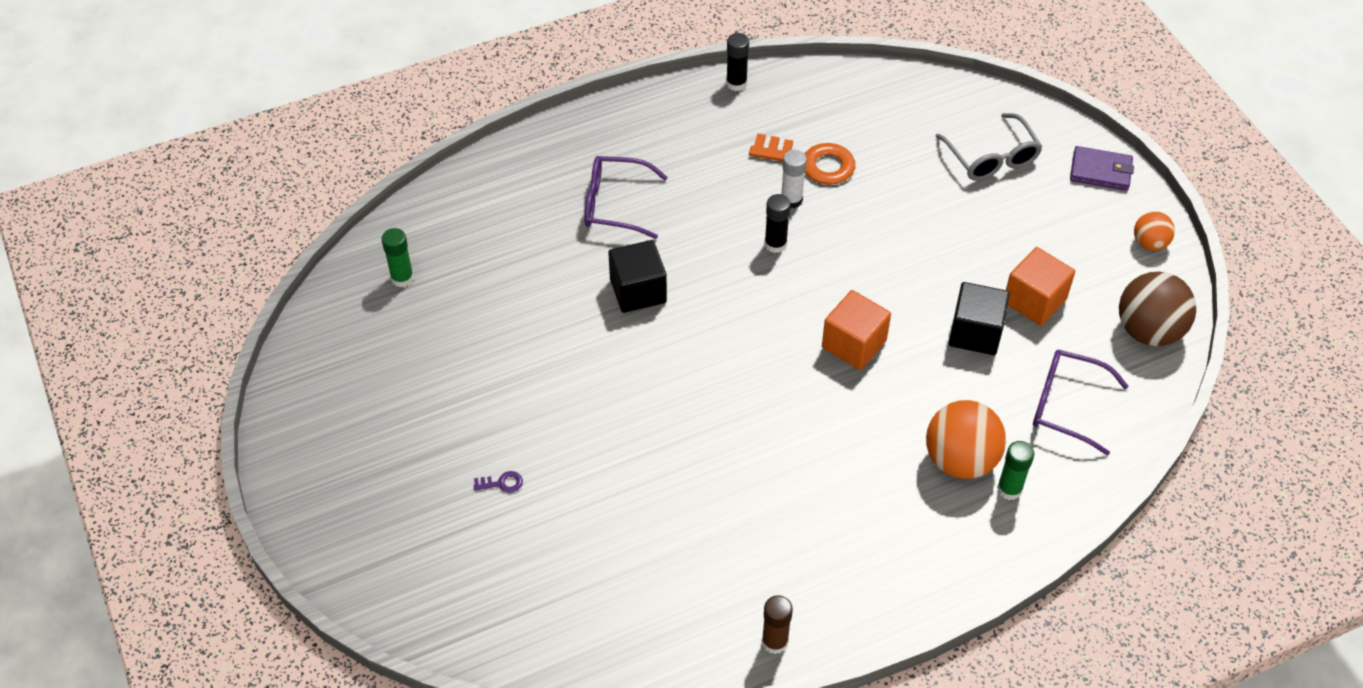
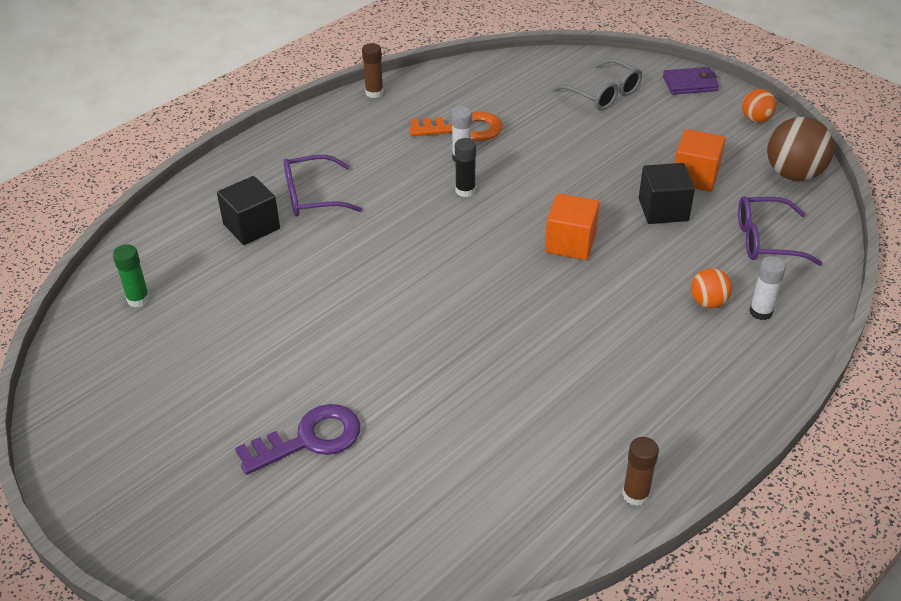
camera: 20 degrees left, 10 degrees down
(502, 483) = (309, 439): purple key -> purple key, size x2.49
(638, 291) = (364, 253): black cube -> black cube (251, 226)
(736, 83) = (374, 93): black glue stick -> brown glue stick
(960, 460) = (708, 302): orange ball -> orange ball, size x0.56
(1009, 489) = (760, 312): green glue stick -> white glue stick

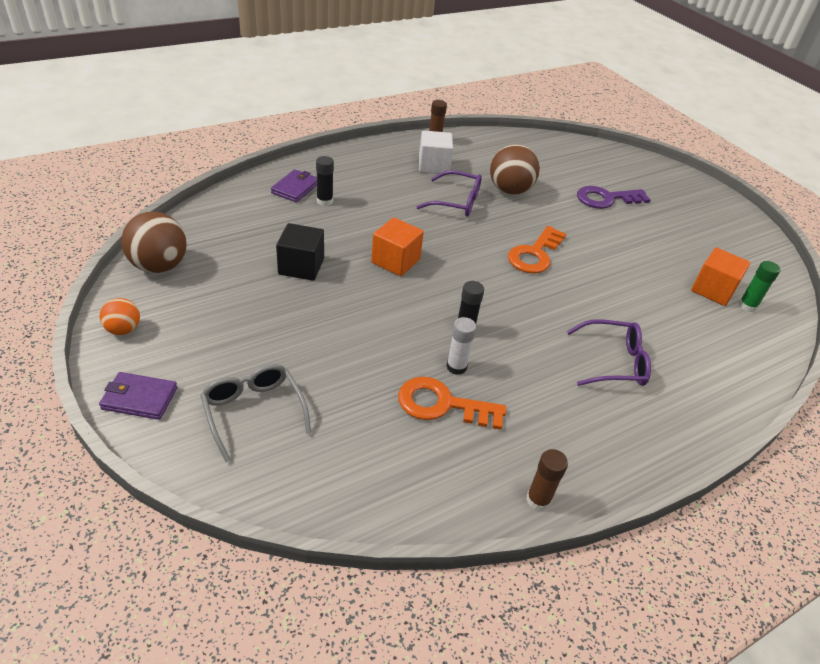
camera: 170 degrees left, 0 degrees up
(251, 226) = (668, 345): black cube -> none
(409, 299) = (535, 254): none -> orange key
(468, 407) = (510, 190): none -> brown ball
(605, 424) = (433, 166): none -> white cube
(695, 176) = (247, 287): orange cube -> orange cube (713, 290)
(708, 302) = (324, 201): orange ball -> black glue stick
(760, 312) = (295, 188): white glue stick -> purple wallet
(767, 240) = (243, 225): purple glasses -> purple glasses (456, 202)

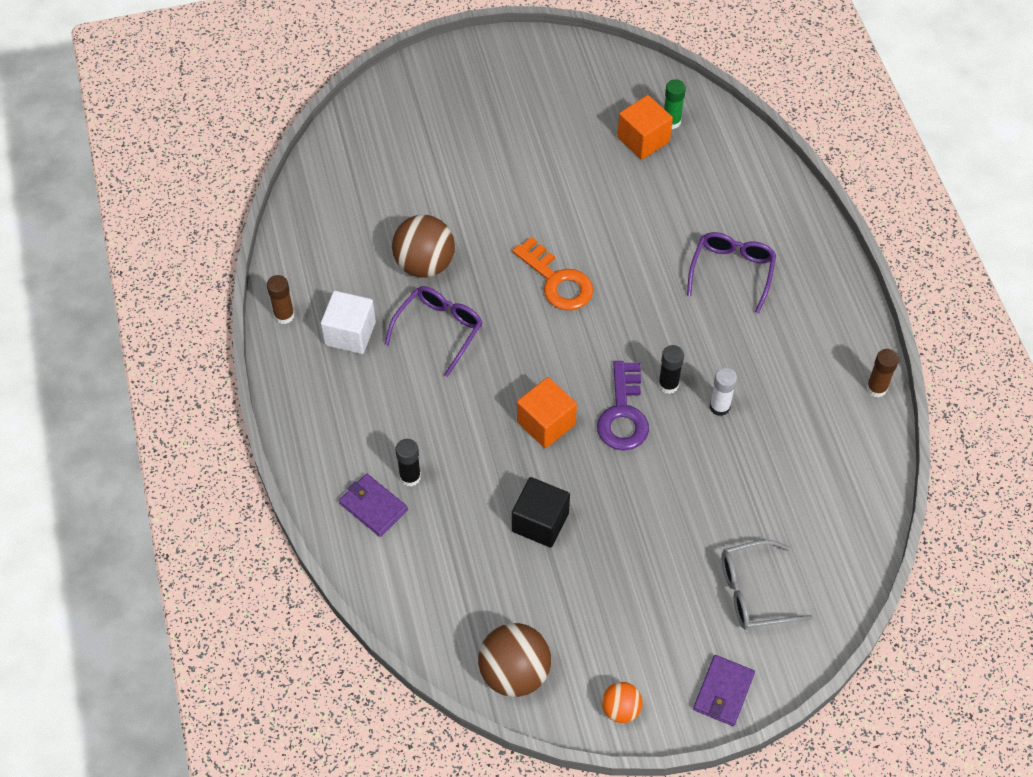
camera: 70 degrees left, 15 degrees up
(442, 405) = (766, 431): orange key -> none
(606, 199) = (462, 167): purple key -> purple key (623, 414)

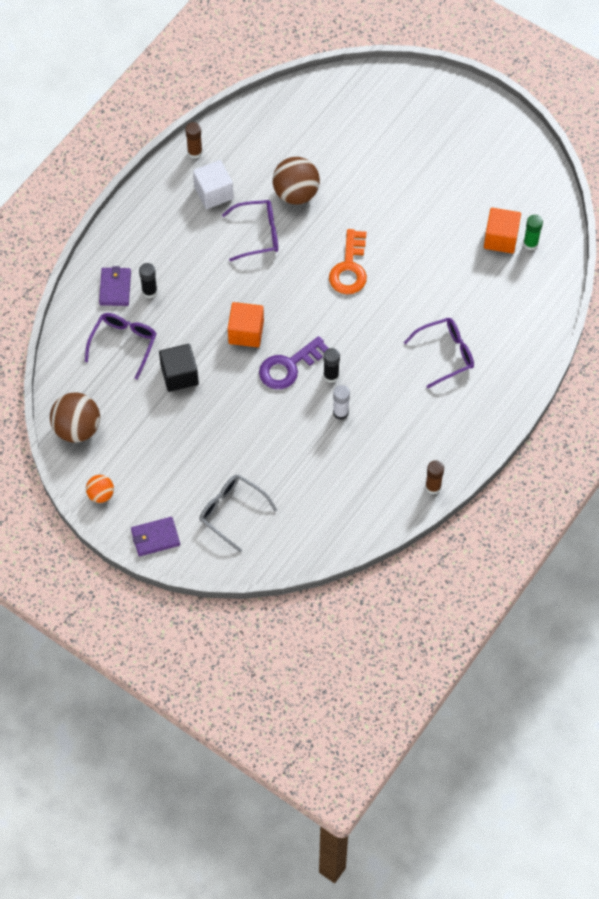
camera: 50 degrees right, 5 degrees up
(451, 549) = (123, 344): none -> purple glasses

